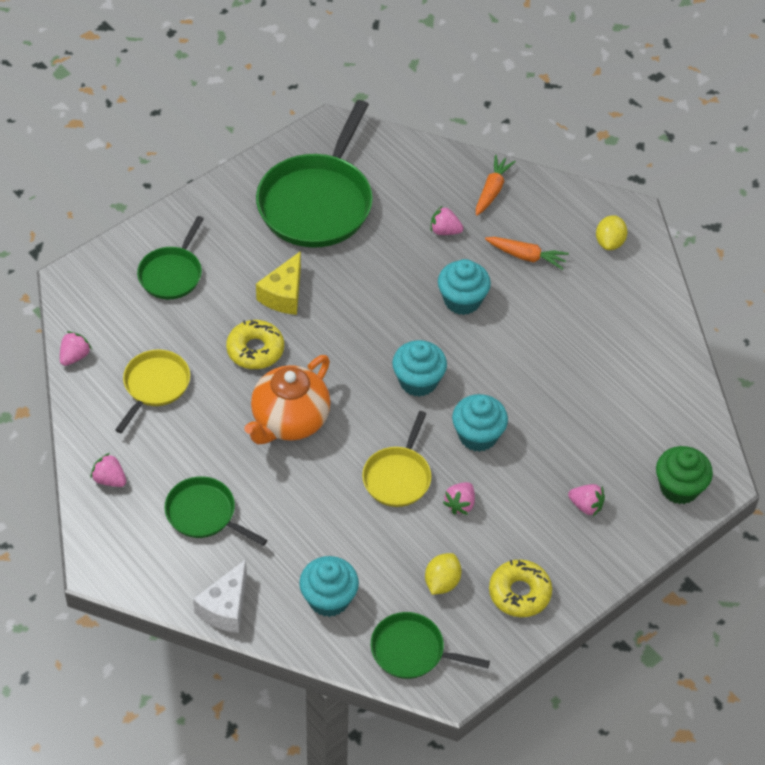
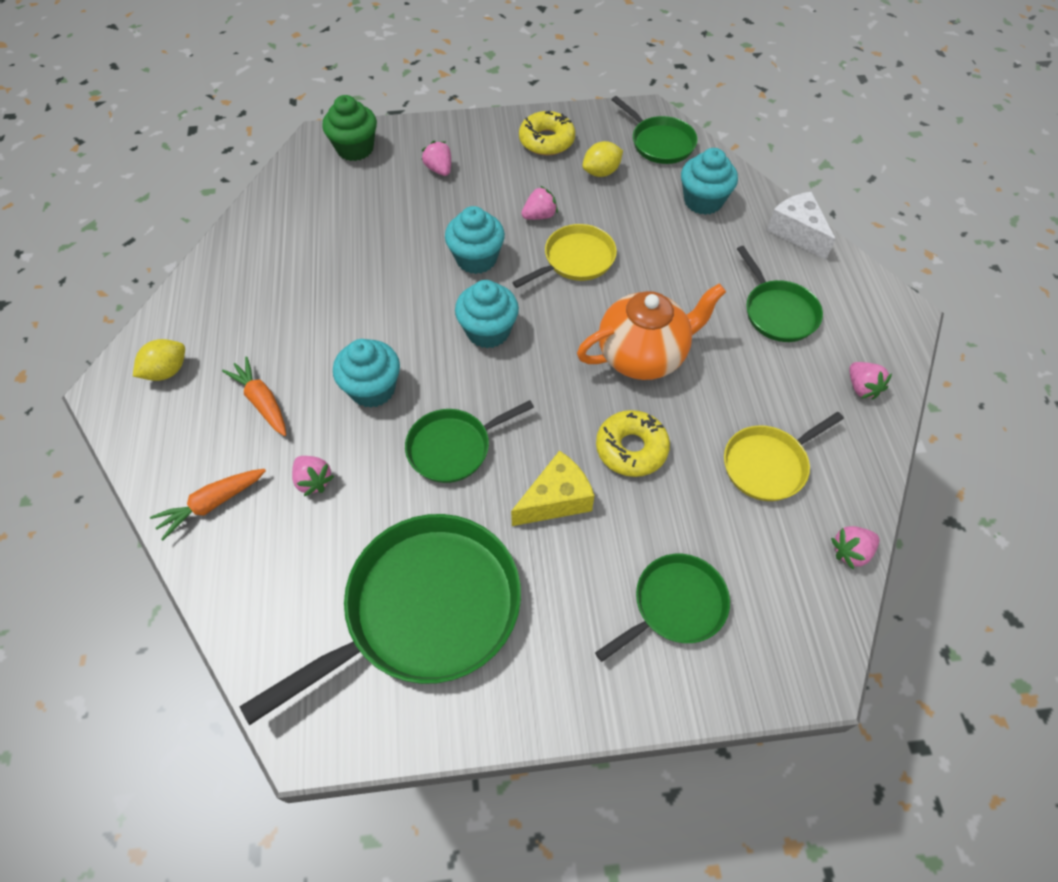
camera: 145 degrees left, 5 degrees up
(225, 608) = (797, 232): white cheese -> white cheese turned 90 degrees counterclockwise
(374, 292) = (453, 447): none -> green pan

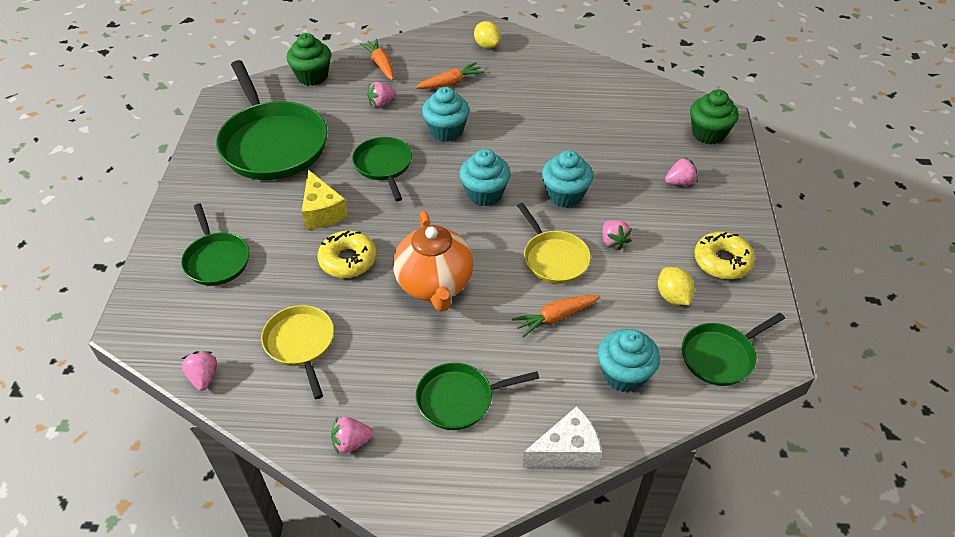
camera: 100 degrees right, 10 degrees down
(244, 601) = (312, 76): none -> green cupcake
(654, 252) = (555, 317): none -> orange carrot

